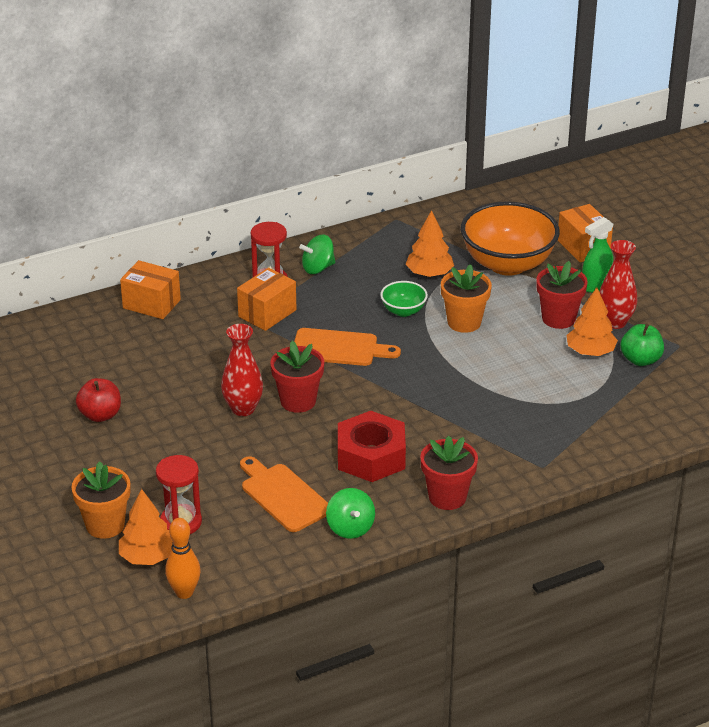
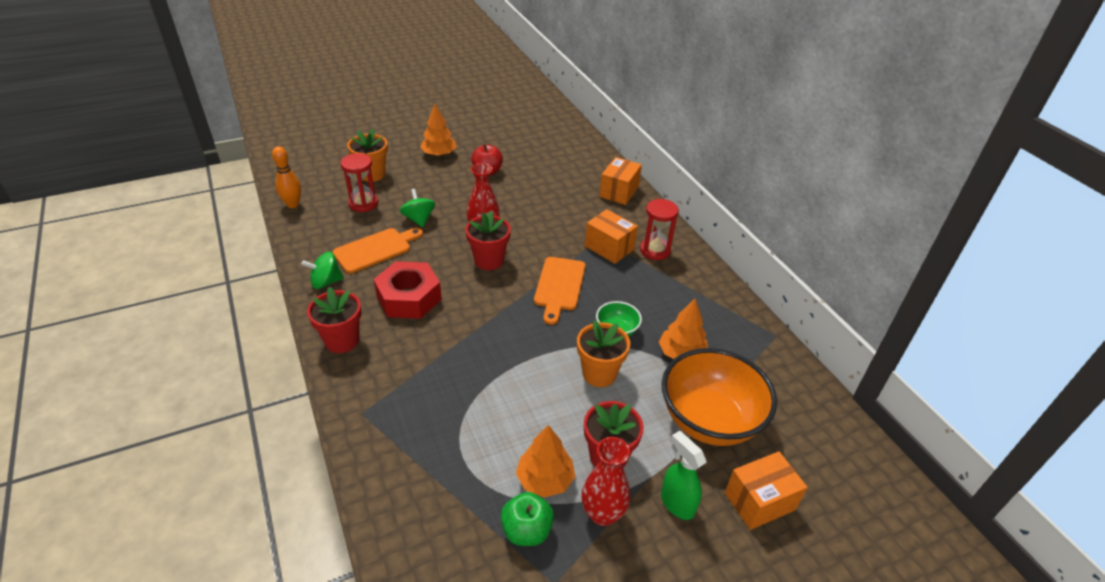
camera: 90 degrees right, 5 degrees up
(148, 557) = (334, 190): orange tree -> orange tree (439, 154)
(318, 268) = (680, 279): green spinning top -> green spinning top (419, 219)

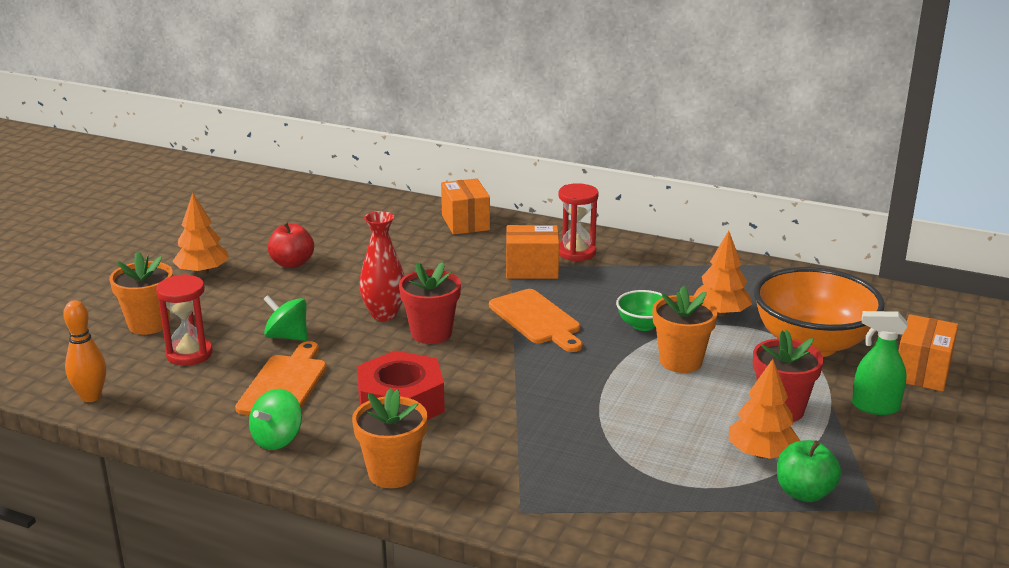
camera: 40 degrees left, 15 degrees down
(342, 341) = (392, 473): red flower pot -> orange flower pot
(602, 514) = (838, 446): red vase -> none

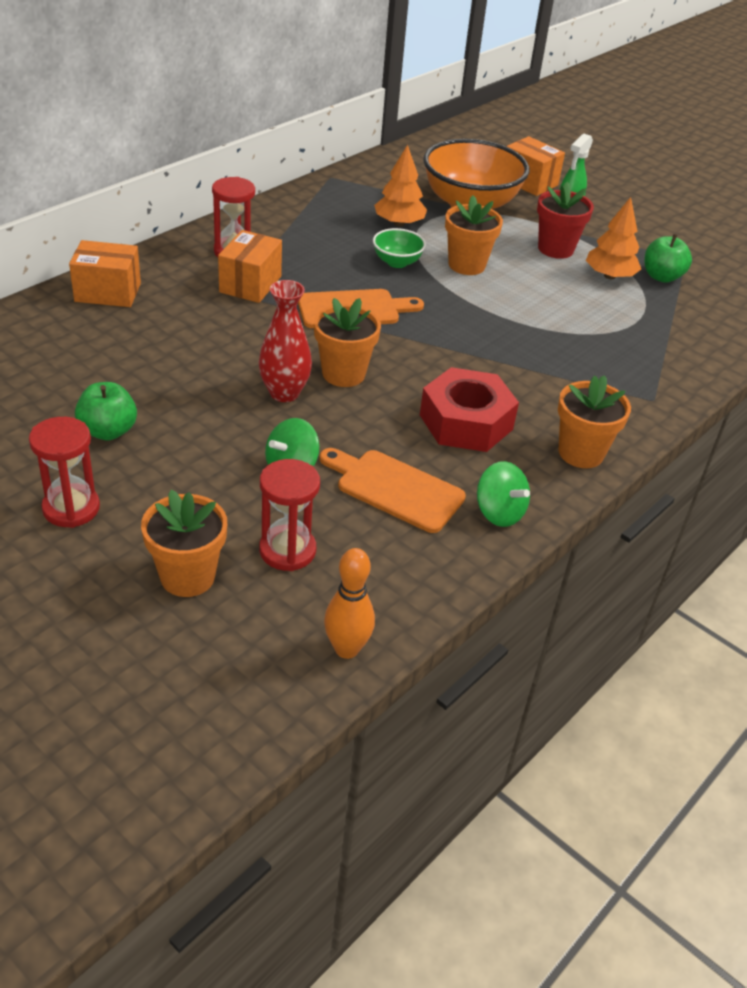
camera: 75 degrees left, 15 degrees up
(203, 272) = (71, 508): orange tree -> red hourglass
(292, 263) = (108, 431): red apple -> green apple
(431, 333) = (343, 374): red flower pot -> orange flower pot

